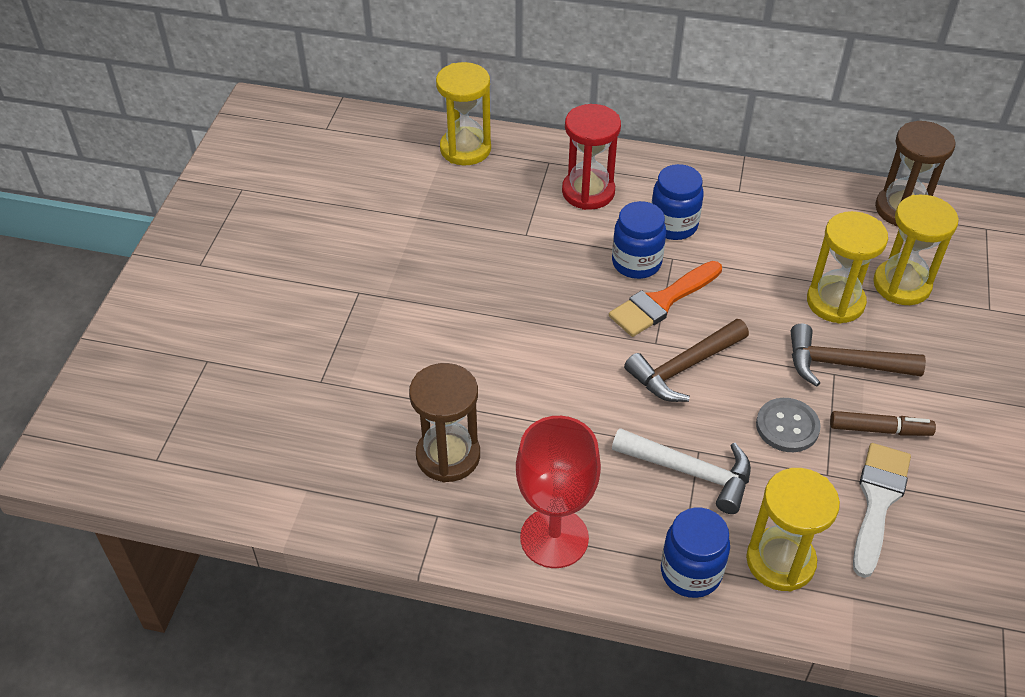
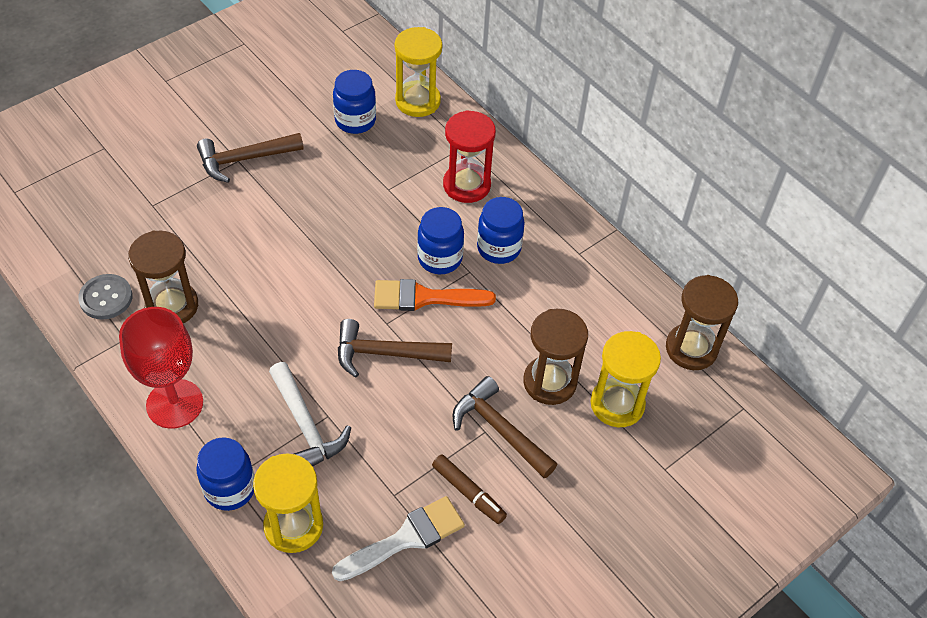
camera: 35 degrees right, 5 degrees up
(364, 288) = (244, 159): none -> brown hammer
(429, 196) = (355, 121): none -> blue jar
(787, 426) = (406, 443): grey button -> grey button (106, 298)
(835, 302) = (549, 382): yellow hourglass -> brown hourglass

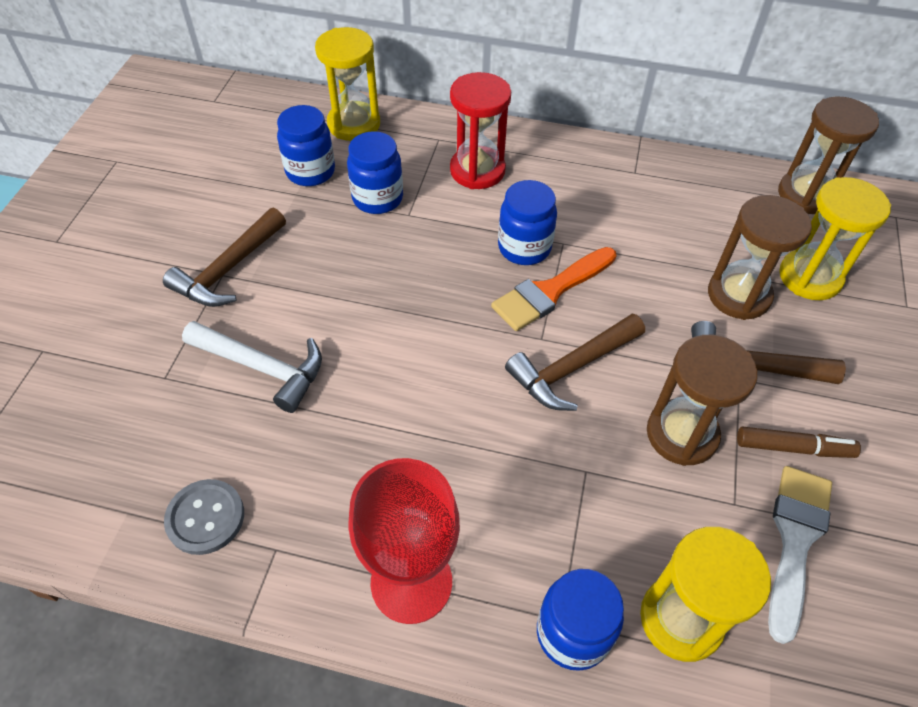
camera: 35 degrees left, 0 degrees up
(172, 306) = (297, 472): brown hourglass -> brown hourglass (682, 434)
(306, 426) = (577, 498): white hammer -> white hammer (263, 367)
(498, 248) = (565, 207): blue jar -> blue jar (377, 198)

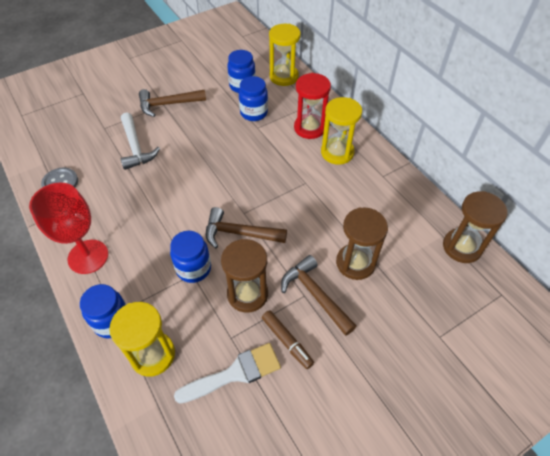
camera: 45 degrees right, 0 degrees up
(524, 248) = (286, 173): blue jar -> blue jar (193, 268)
(550, 291) = (272, 197): orange brush -> none
(810, 277) = (404, 283): yellow hourglass -> yellow hourglass (337, 152)

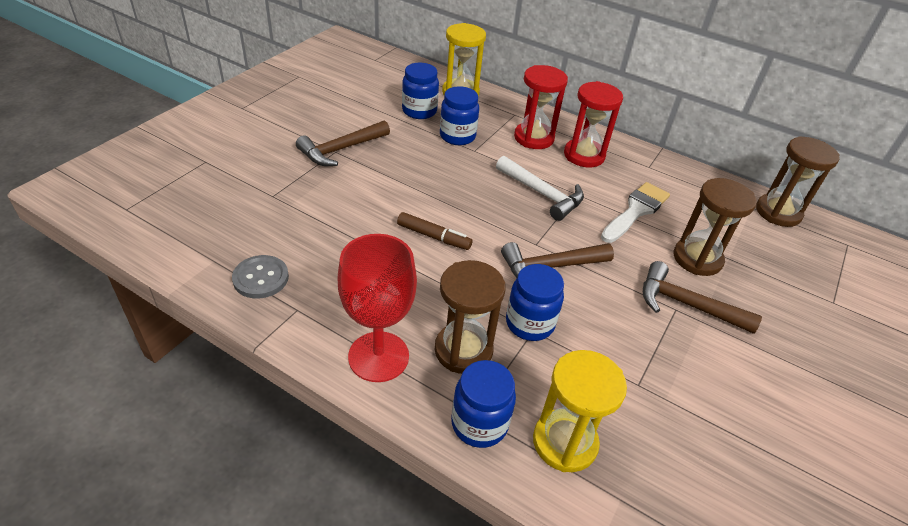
camera: 30 degrees left, 10 degrees down
(136, 147) = (337, 208): white hammer -> white hammer (542, 194)
(235, 373) = (677, 422): white brush -> white brush (636, 211)
(247, 294) = (615, 329): brown hourglass -> brown hourglass (463, 350)
(287, 341) = (700, 364): brown marker -> brown marker (434, 236)
(337, 152) = (584, 155): yellow hourglass -> red hourglass

